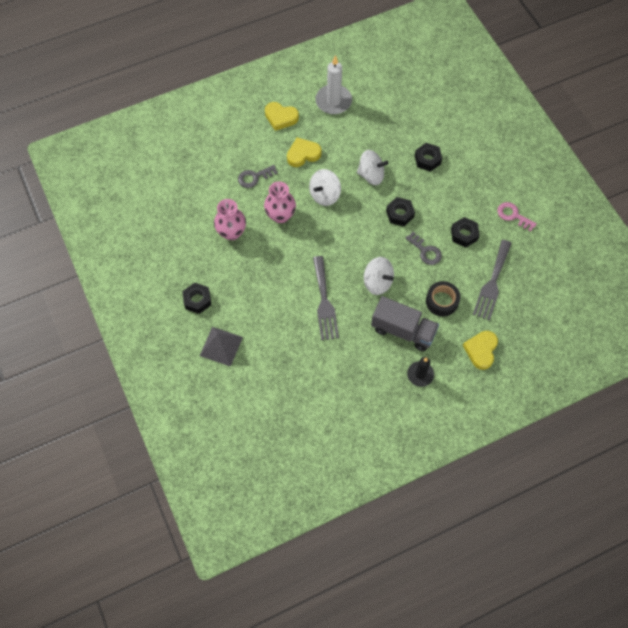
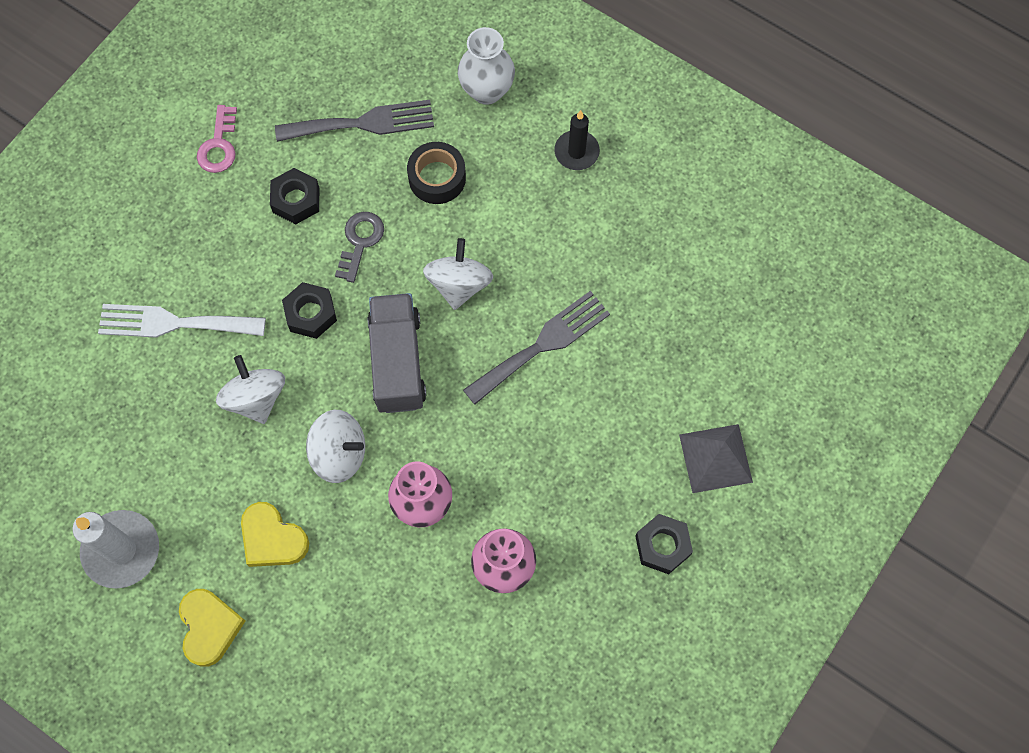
camera: 120 degrees left, 5 degrees up
(254, 177) = (369, 596): grey key -> none
(403, 330) = (520, 208): grey truck -> grey truck (398, 362)
(427, 160) = (174, 323): black nut -> white fork
(481, 350) = (487, 91): yellow heart -> white vase

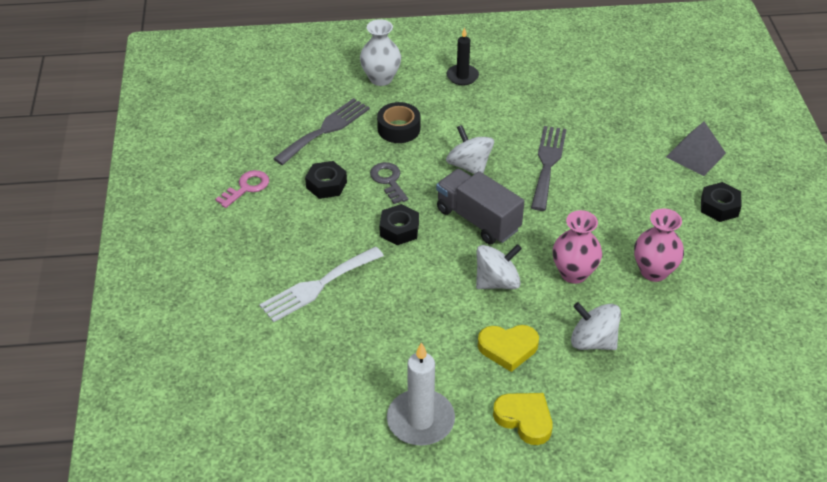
camera: 40 degrees left, 25 degrees down
(219, 145) = (246, 187): pink key -> pink key turned 105 degrees counterclockwise
(256, 398) = (414, 289): white spinning top -> white spinning top (593, 341)

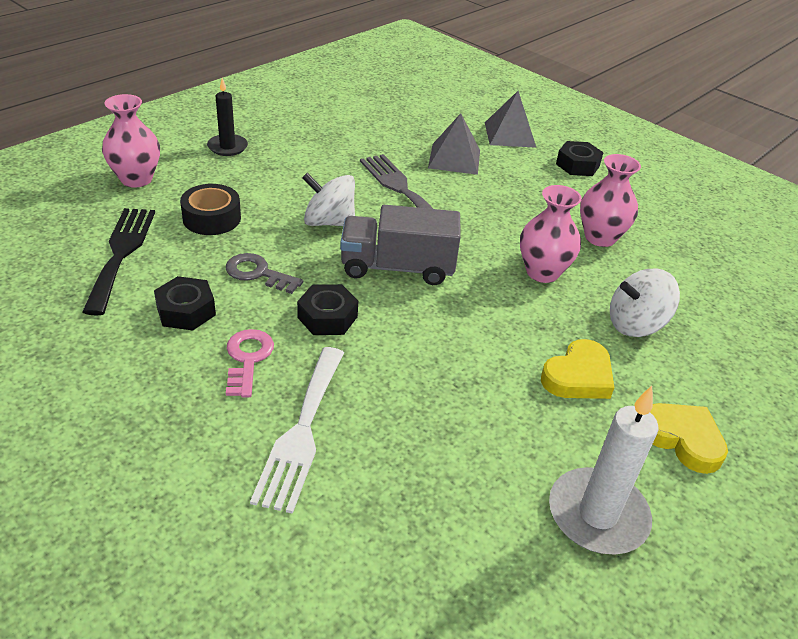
camera: 45 degrees left, 5 degrees down
(246, 187) = (76, 364): pink key -> pink key (248, 359)
(325, 130) = (121, 253): grey fork -> black fork
(381, 78) = (136, 179): white vase -> pink vase
(497, 282) = (487, 317): white spinning top -> none
(524, 419) = (682, 439): yellow heart -> yellow heart turned 45 degrees clockwise
(620, 156) = (454, 158): none -> grey pyramid

